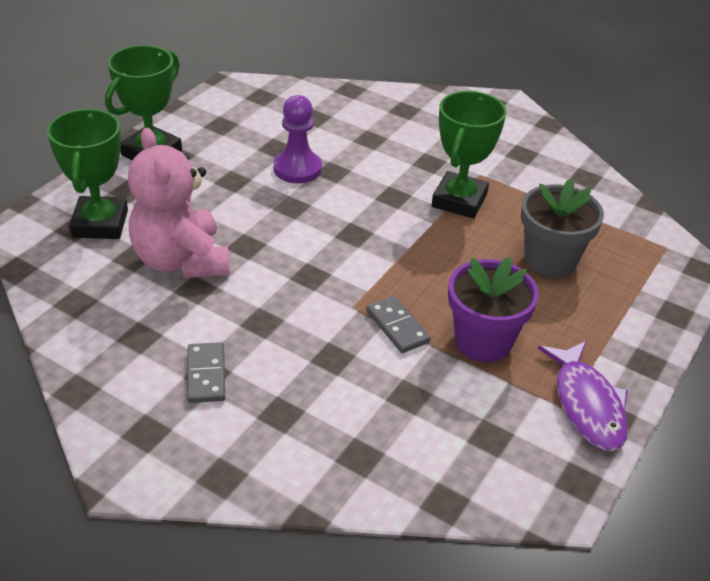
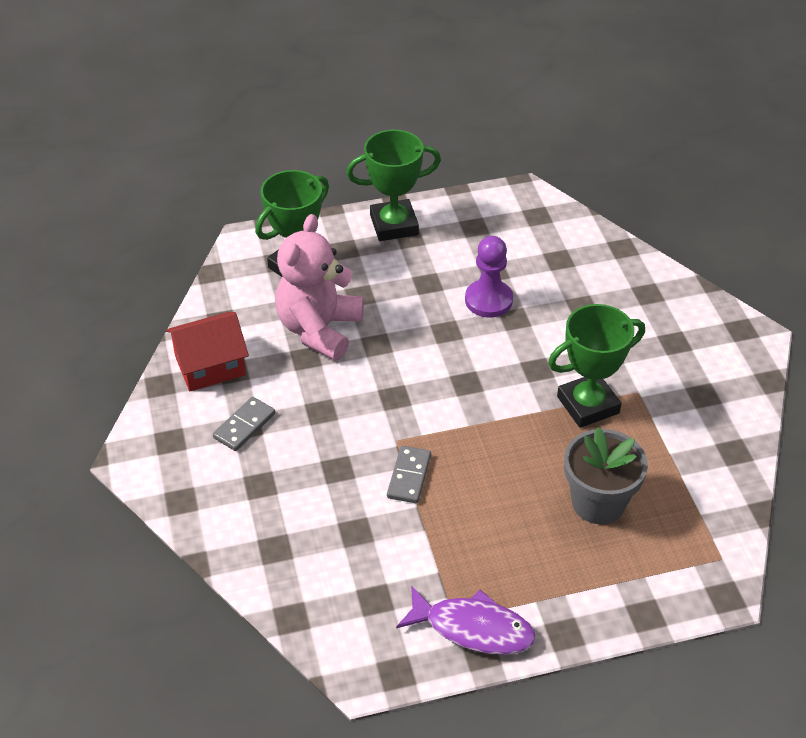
camera: 45 degrees right, 5 degrees up
(110, 345) = (210, 365): none -> red house
(483, 341) = (458, 529): purple flower pot -> none
(587, 405) = (473, 628): purple fish -> purple fish turned 105 degrees counterclockwise

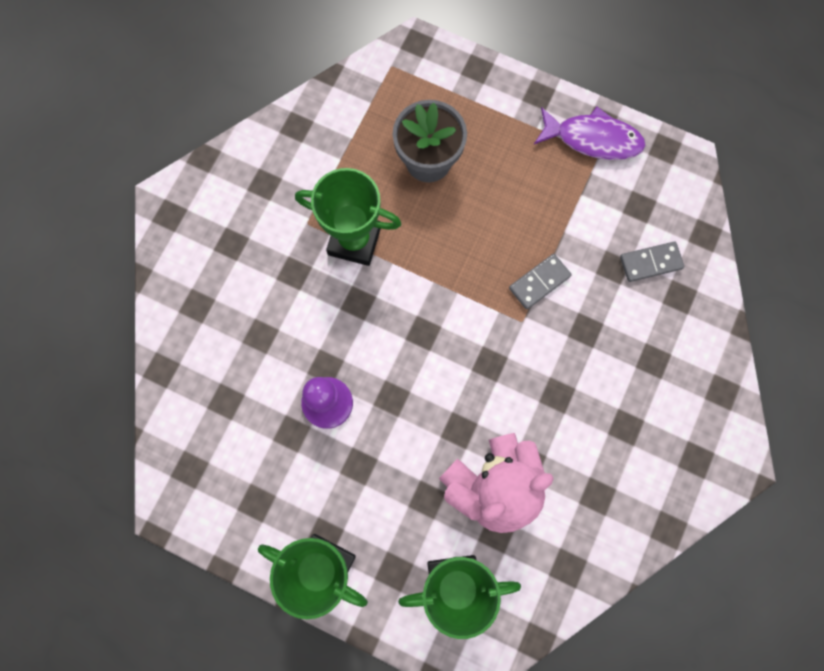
camera: 140 degrees left, 30 degrees up
(210, 365) = (613, 518): red house -> none
(244, 426) = (628, 428): grey domino -> grey domino (650, 263)
(473, 628) = (593, 139): purple fish -> purple fish turned 135 degrees clockwise

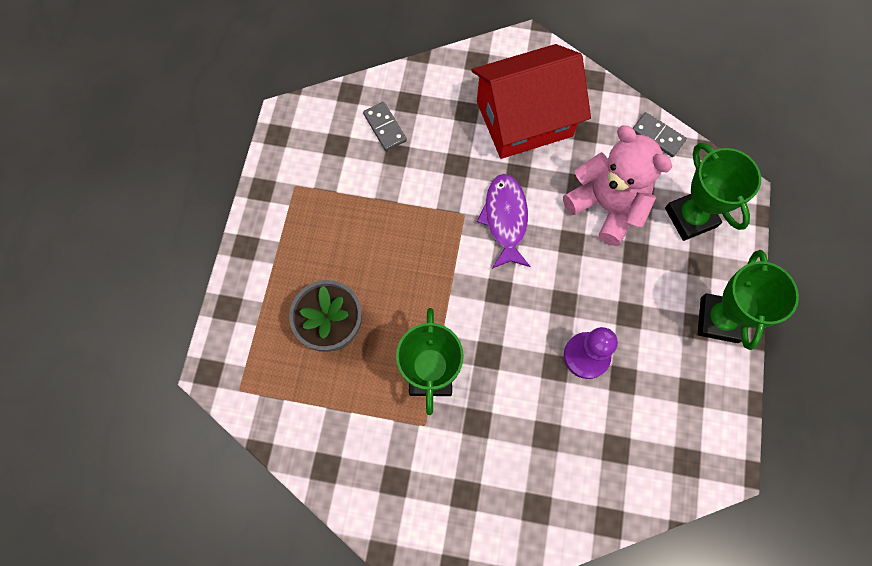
camera: 105 degrees left, 5 degrees down
(539, 282) = (425, 208): grey domino -> grey domino (657, 136)
(593, 139) = (281, 192): purple fish -> purple fish (505, 219)
(629, 425) = (524, 119): none -> red house

